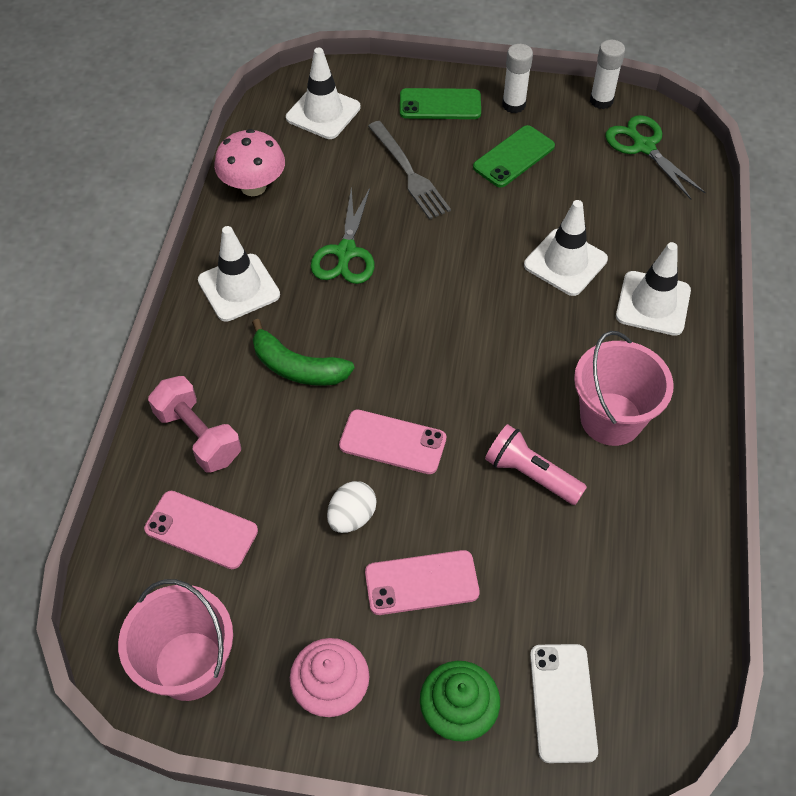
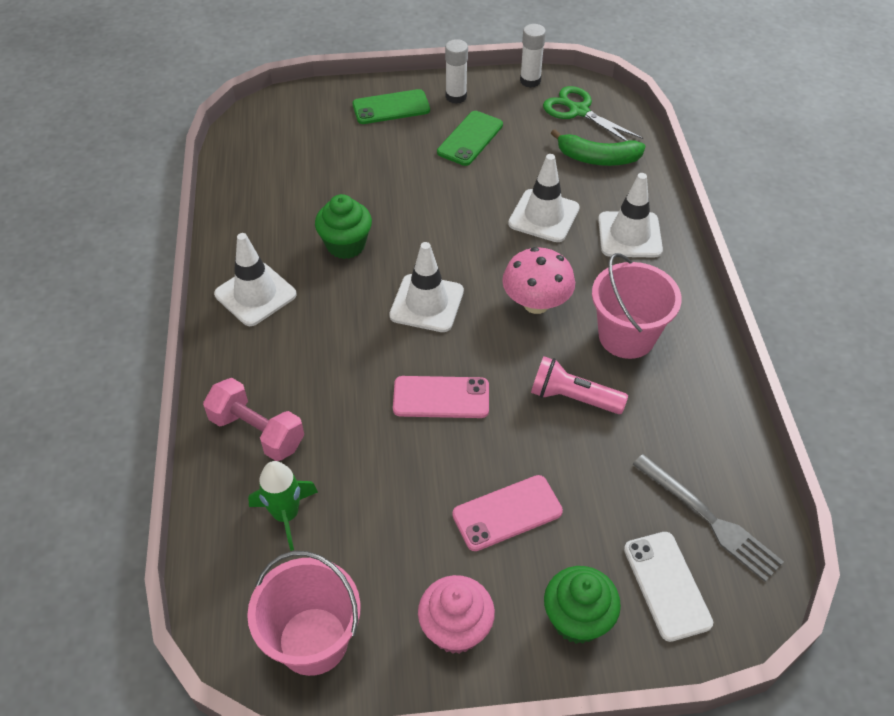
camera: 15 degrees left, 5 degrees down
(201, 530) = (286, 515): pink phone -> green rocket
(253, 186) = (242, 205): pink mushroom -> pink mushroom (536, 303)
(297, 367) = (332, 352): green banana -> green banana (597, 158)
(323, 113) = (287, 132): white traffic cone -> white traffic cone (427, 303)
(346, 252) = (346, 245): green scissors -> green cupcake
(352, 517) = (425, 470): white egg -> none
(409, 173) = (381, 168): grey fork -> grey fork (709, 519)

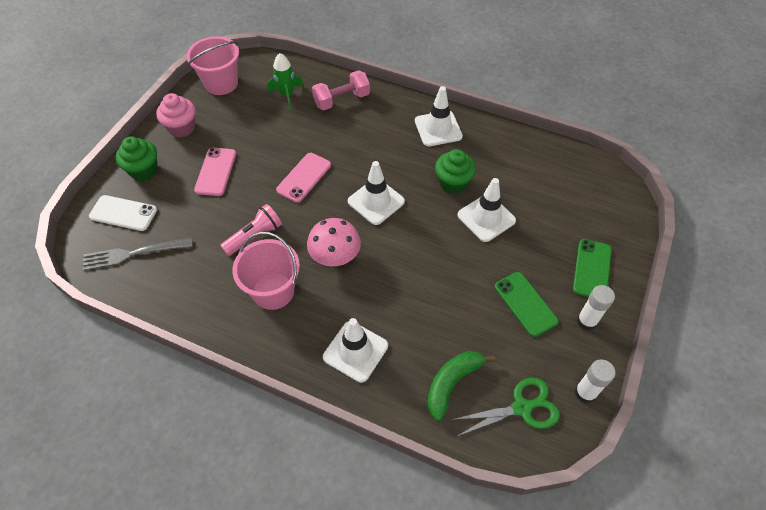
camera: 120 degrees right, 5 degrees up
(544, 216) = (410, 306): white traffic cone -> white traffic cone (486, 218)

